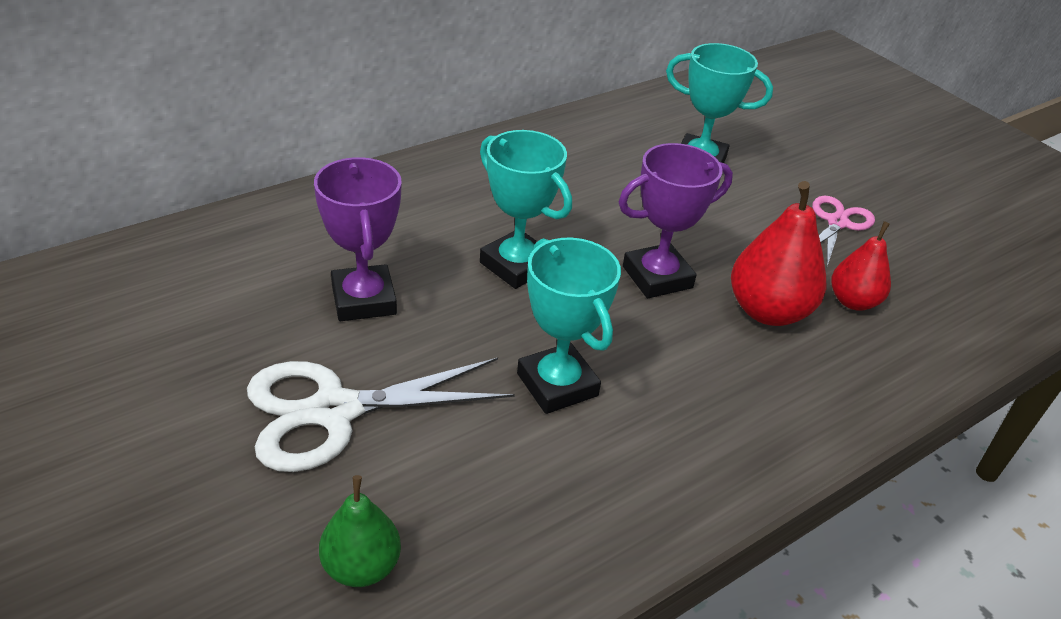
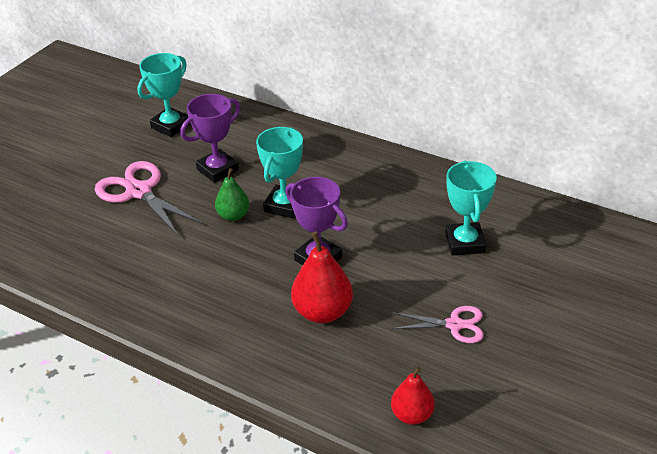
camera: 70 degrees right, 0 degrees up
(334, 411) = (139, 192): white scissors -> pink scissors
(361, 567) = (59, 232): green pear -> green pear (233, 215)
(557, 385) = (200, 249): turquoise trophy -> turquoise trophy (171, 126)
(853, 301) = (365, 349): red pear -> red pear (412, 415)

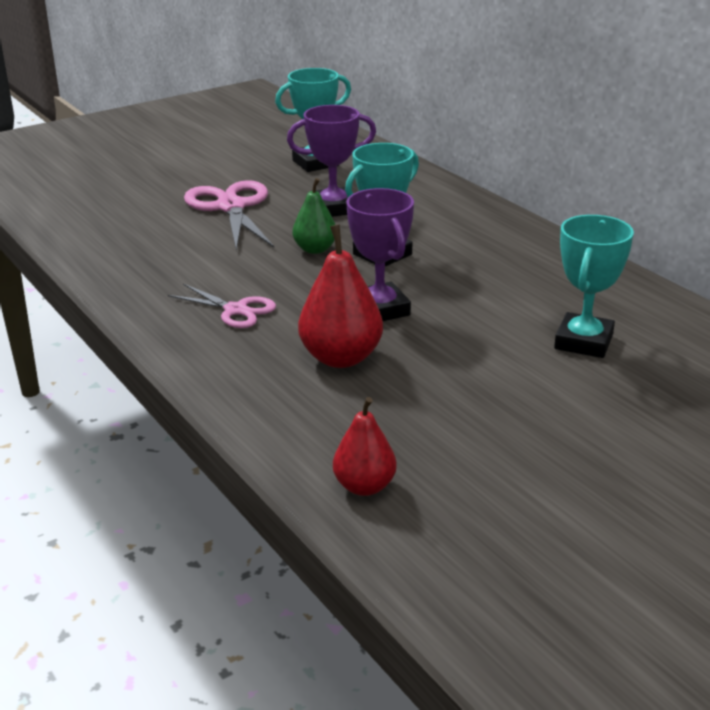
camera: 25 degrees right, 10 degrees down
(454, 325) = (500, 416): pink scissors -> pink scissors (236, 310)

